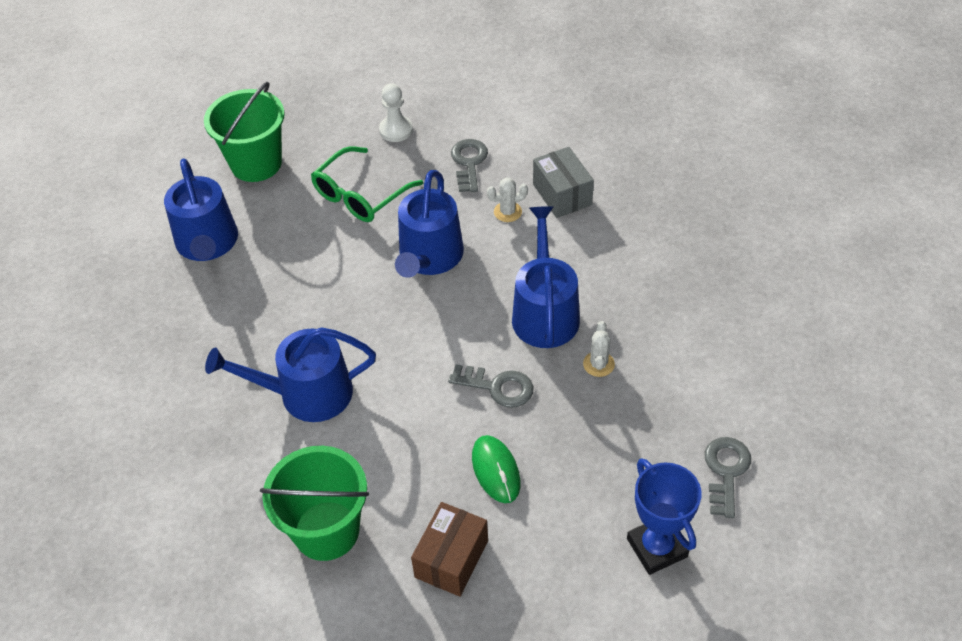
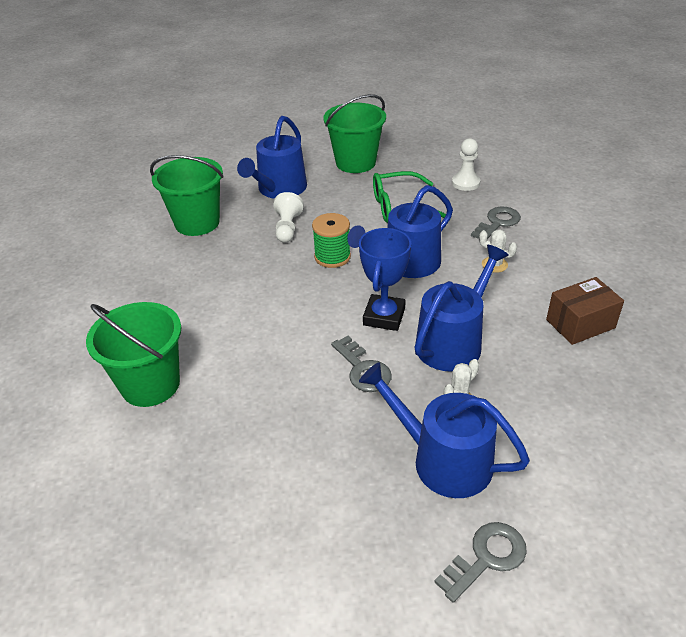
camera: 40 degrees right, 10 degrees down
(162, 337) = (197, 223): none -> green bucket
(270, 285) = (287, 228): none -> white pawn
(306, 394) = (236, 298): blue watering can -> blue watering can (443, 460)
(352, 292) = (332, 257): none -> green spool
(451, 559) = (201, 461): brown box -> brown box (580, 324)
(495, 470) = (299, 423): green mouse -> none
(562, 194) = (550, 274): grey box -> none
(657, 547) = (358, 573): blue trophy -> blue trophy (384, 316)

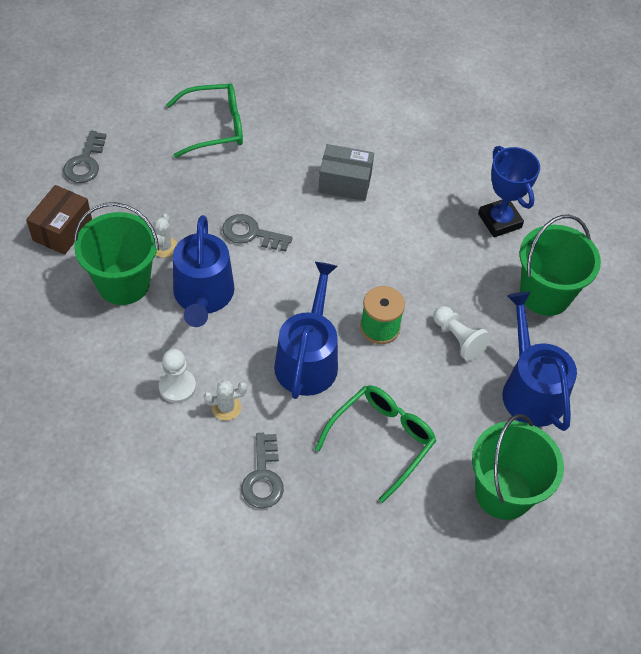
camera: 135 degrees right, 15 degrees up
(150, 384) = (381, 143): green bucket -> green bucket (123, 283)
(230, 367) = (345, 183): none -> grey box
(289, 509) = (215, 127): none -> green glasses
(384, 316) = (276, 288): blue trophy -> blue trophy (499, 221)
(443, 460) = (146, 201): blue watering can -> none
(465, 183) = (347, 533): white pawn -> white pawn (177, 387)
(580, 324) = (109, 376): brown box -> brown box (62, 230)

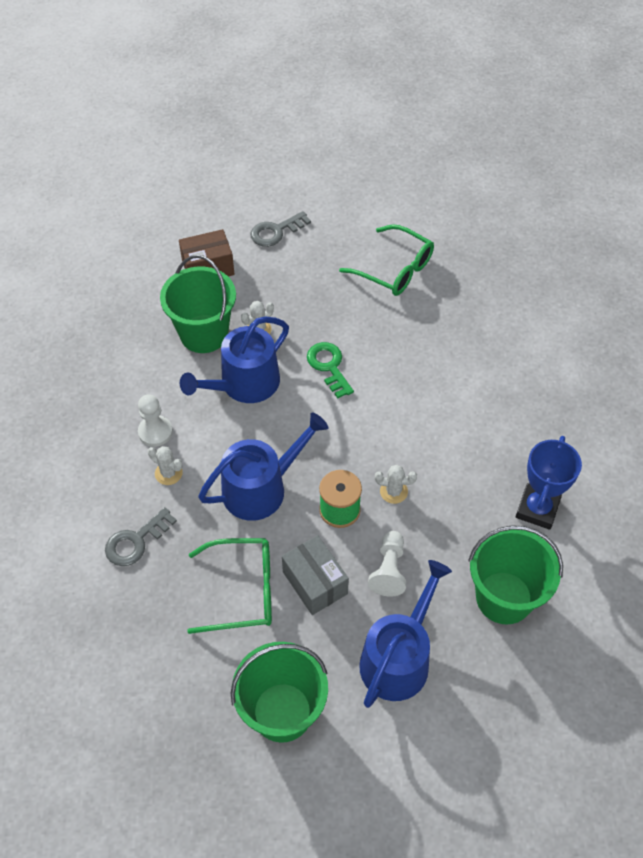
camera: 50 degrees right, 0 degrees up
(251, 234) = (329, 366): grey key -> green key
(345, 183) = (443, 382): grey box -> grey box (315, 583)
(400, 284) = (393, 491): none -> white cactus

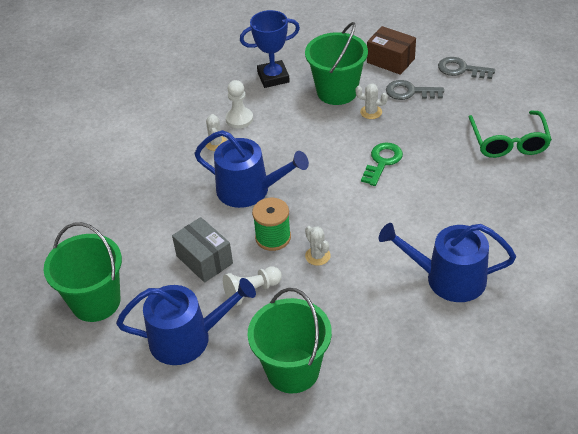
camera: 55 degrees right, 10 degrees down
(136, 541) = (154, 160): grey key -> grey key (410, 92)
(242, 590) = (165, 229): green glasses -> none
(244, 384) = (320, 133): blue watering can -> blue watering can (448, 278)
(315, 583) = (204, 260): grey box -> grey box turned 60 degrees counterclockwise
(537, 509) = (391, 346): blue trophy -> blue trophy (273, 77)

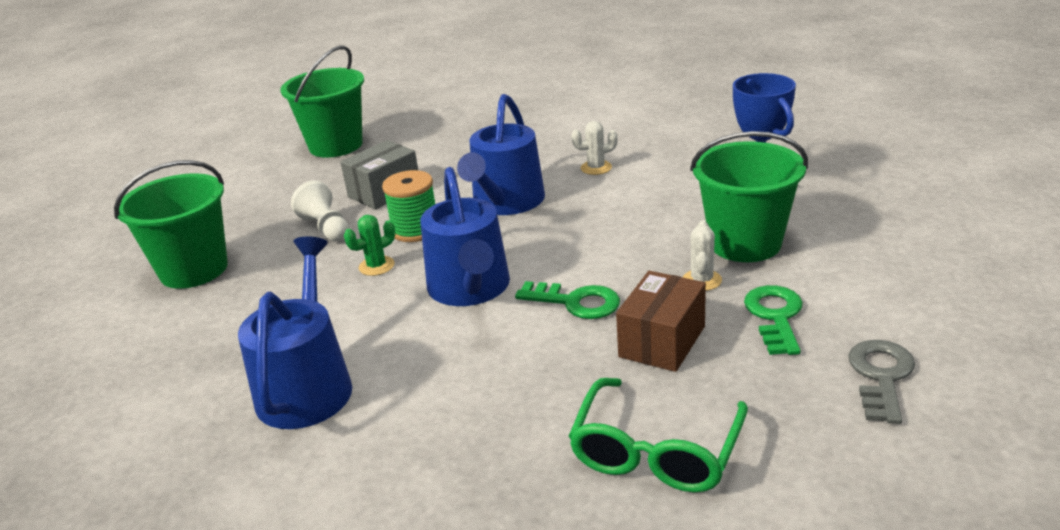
camera: 85 degrees right, 15 degrees down
(187, 338) = (268, 200): blue watering can -> blue watering can (470, 289)
(239, 119) = (651, 176): white pawn -> none
(317, 256) = (376, 266): white cactus -> green cactus
(390, 60) = (863, 288): brown box -> brown box (662, 341)
(410, 92) = (775, 316): grey key -> green key
(509, 142) = (656, 451): green glasses -> green glasses turned 60 degrees counterclockwise

